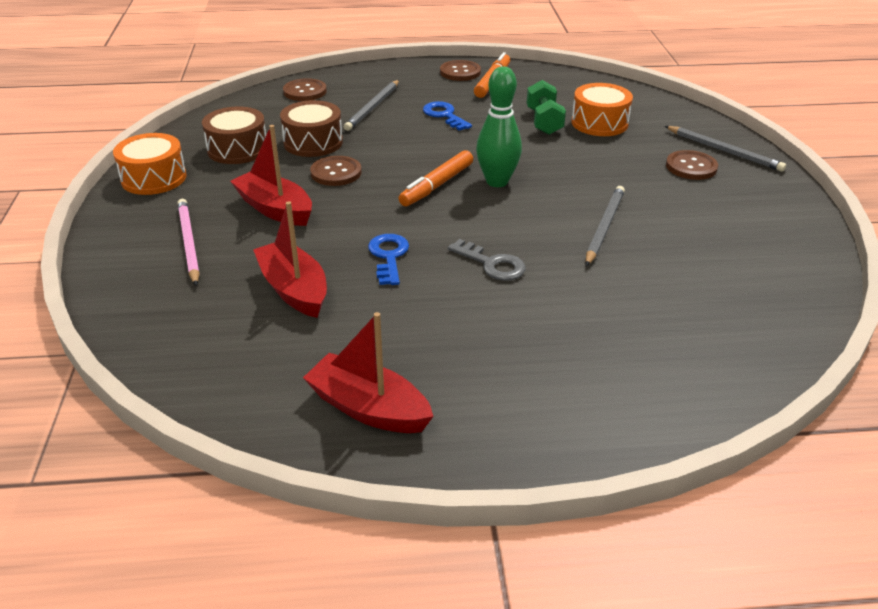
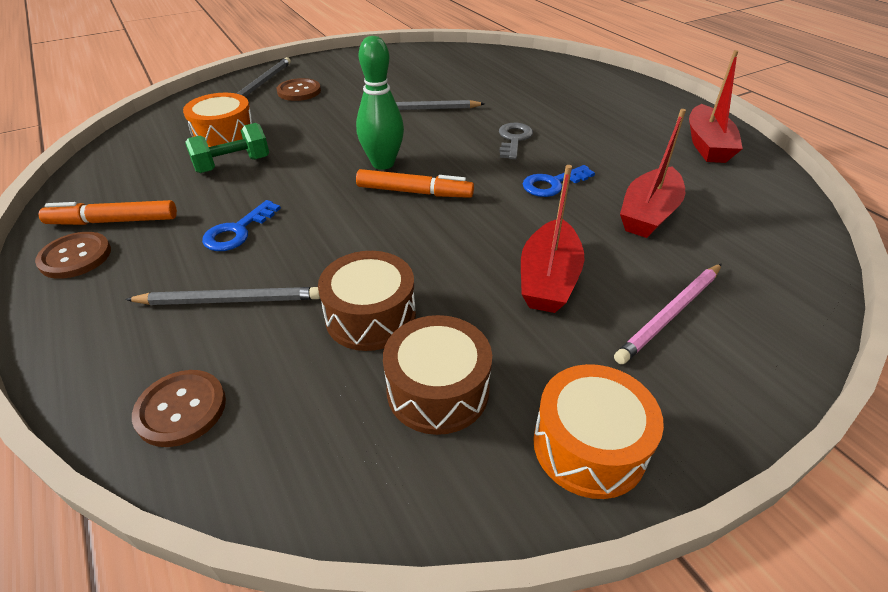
camera: 115 degrees left, 5 degrees up
(336, 173) = (436, 265): brown button -> none

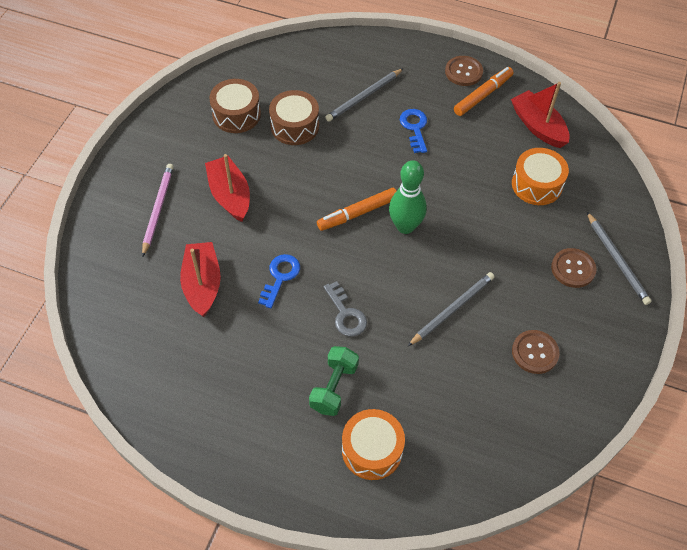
camera: 140 degrees right, 15 degrees up
(181, 409) = (322, 56): brown button -> brown button (535, 352)
(233, 165) = (491, 166): green dumbbell -> green dumbbell (334, 387)
(589, 446) = (164, 128): orange drum -> orange drum (372, 450)
(707, 145) = (194, 408): red boat -> red boat (538, 126)

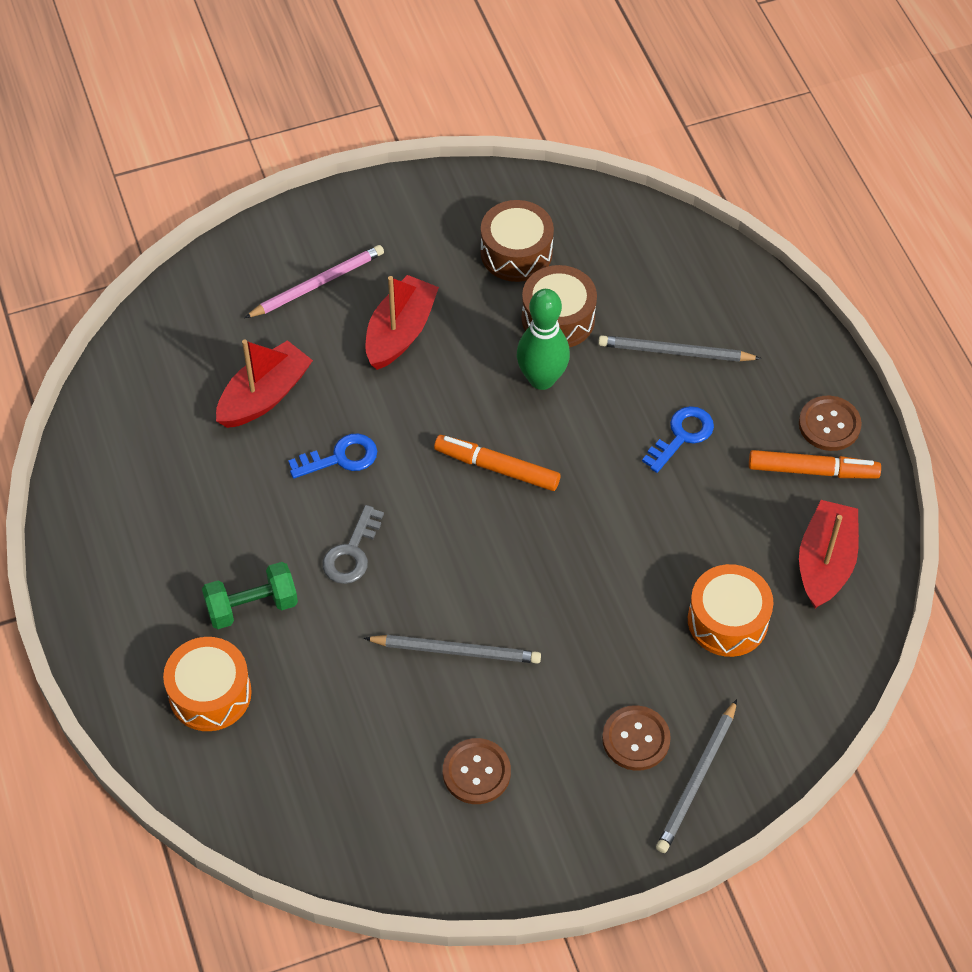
camera: 50 degrees right, 0 degrees up
(405, 226) = (526, 527): green bowling pin -> green bowling pin (541, 379)

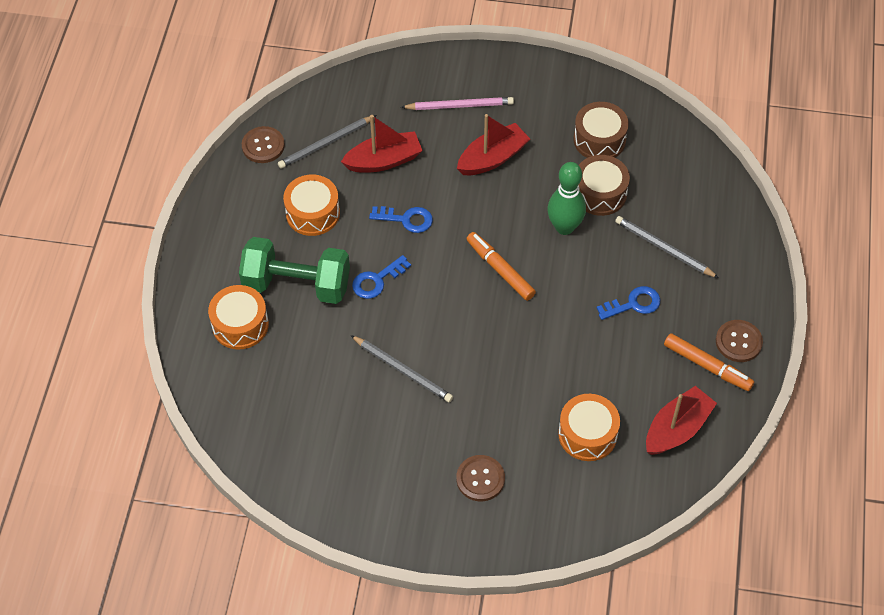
camera: 30 degrees right, 0 degrees up
(214, 505) = (313, 213): none -> orange drum
(252, 606) = (297, 284): green dumbbell -> green dumbbell, size x1.68
(352, 552) = (377, 280): grey key -> blue key
(476, 772) = (368, 450): brown button -> brown button (263, 146)
(697, 779) = (503, 523): grey pencil -> grey pencil (326, 143)

